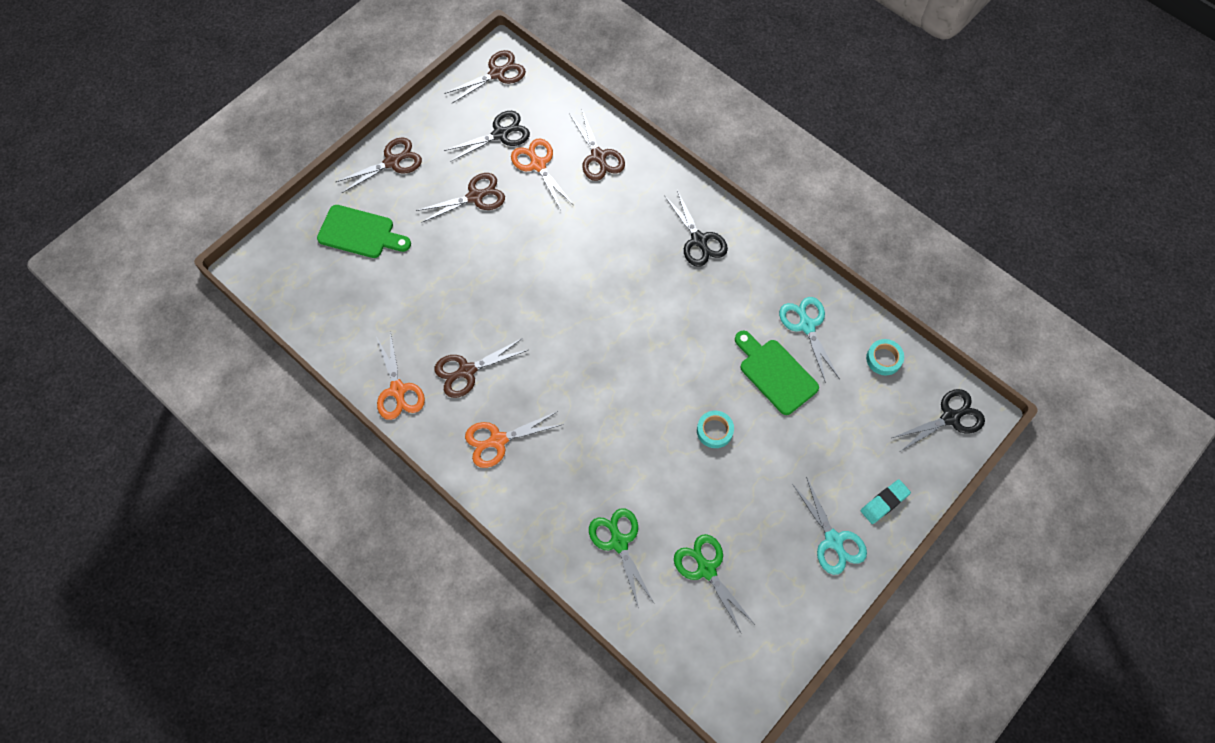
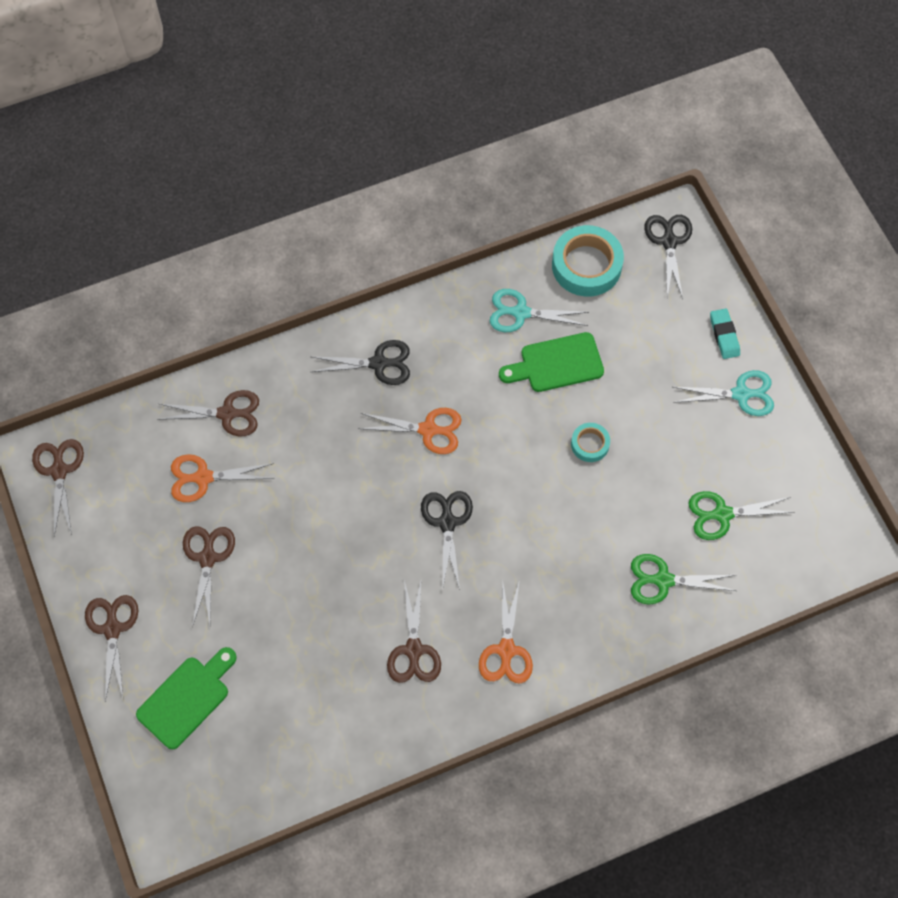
camera: 65 degrees left, 0 degrees up
(398, 390) = (402, 729): orange scissors -> orange scissors (428, 430)
(501, 134) = (142, 499): black scissors -> black scissors (447, 522)
(883, 359) = (586, 265): turquoise tape -> turquoise tape, size x1.92

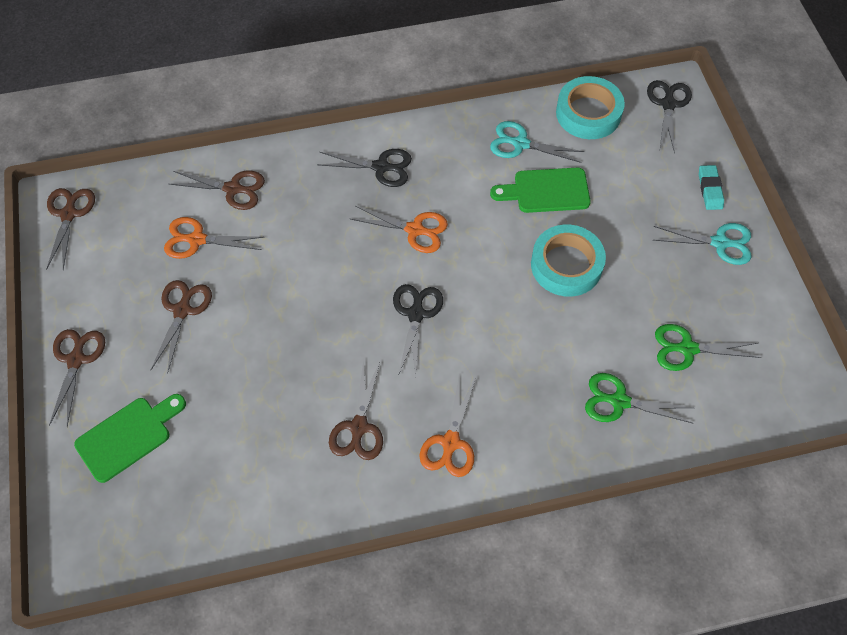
camera: 10 degrees right, 5 degrees down
(590, 444) = (566, 265): turquoise tape -> turquoise tape, size x1.92

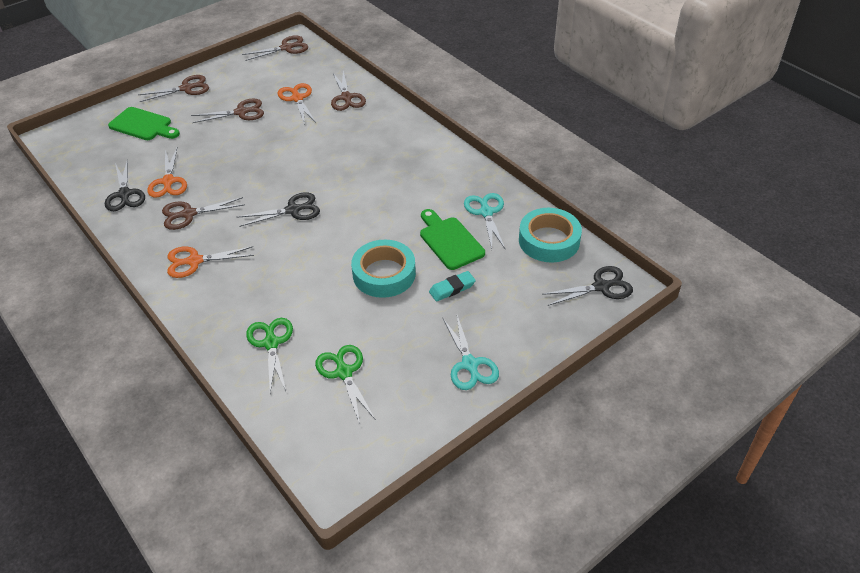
camera: 65 degrees right, 15 degrees down
(381, 167) = (410, 152): black scissors -> black scissors (124, 194)
(415, 230) = (366, 186): orange scissors -> orange scissors (168, 182)
(710, 189) = (525, 341): turquoise eraser -> turquoise eraser (452, 288)

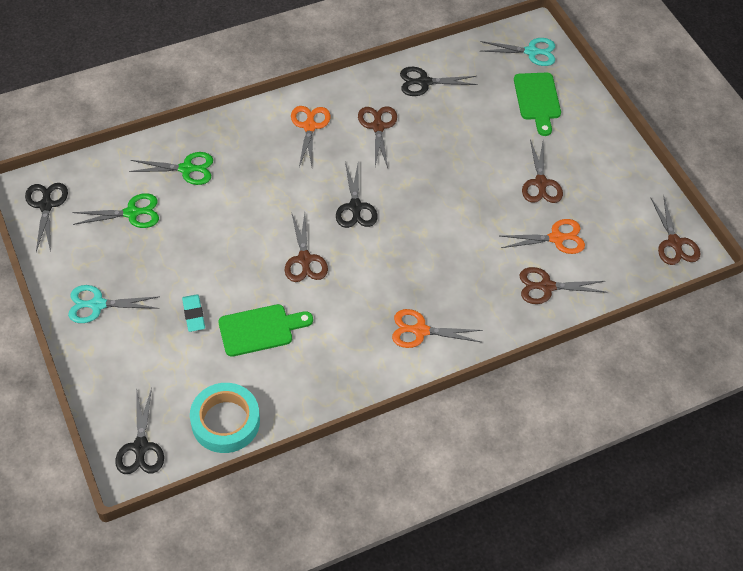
camera: 100 degrees right, 10 degrees up
(143, 125) = (537, 100): green cutting board -> green cutting board turned 45 degrees counterclockwise
(168, 182) = (433, 114): orange scissors -> orange scissors (420, 330)
(187, 88) = (601, 140): brown scissors -> brown scissors (304, 260)
(354, 457) = (46, 205): none -> black scissors
(384, 274) = (235, 264): turquoise tape -> none
(486, 212) = (291, 375): turquoise scissors -> turquoise scissors (531, 52)

